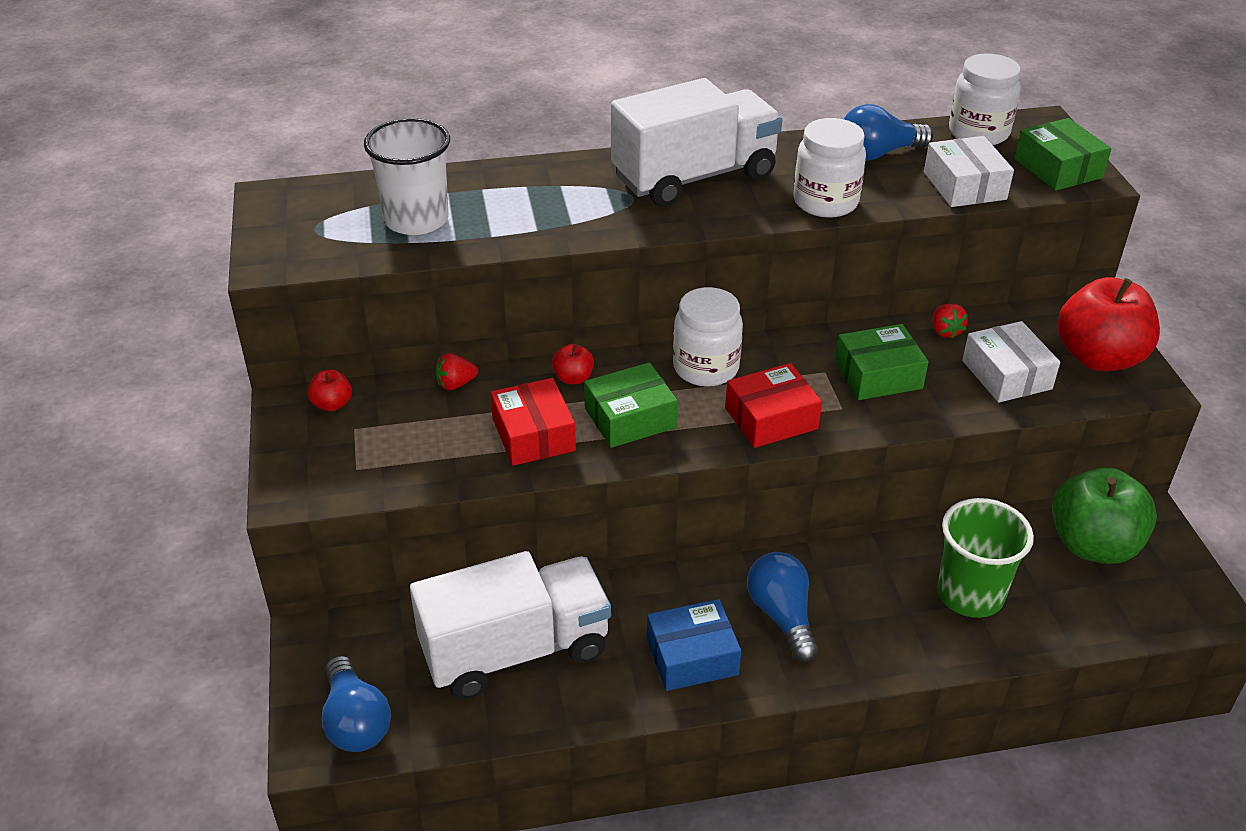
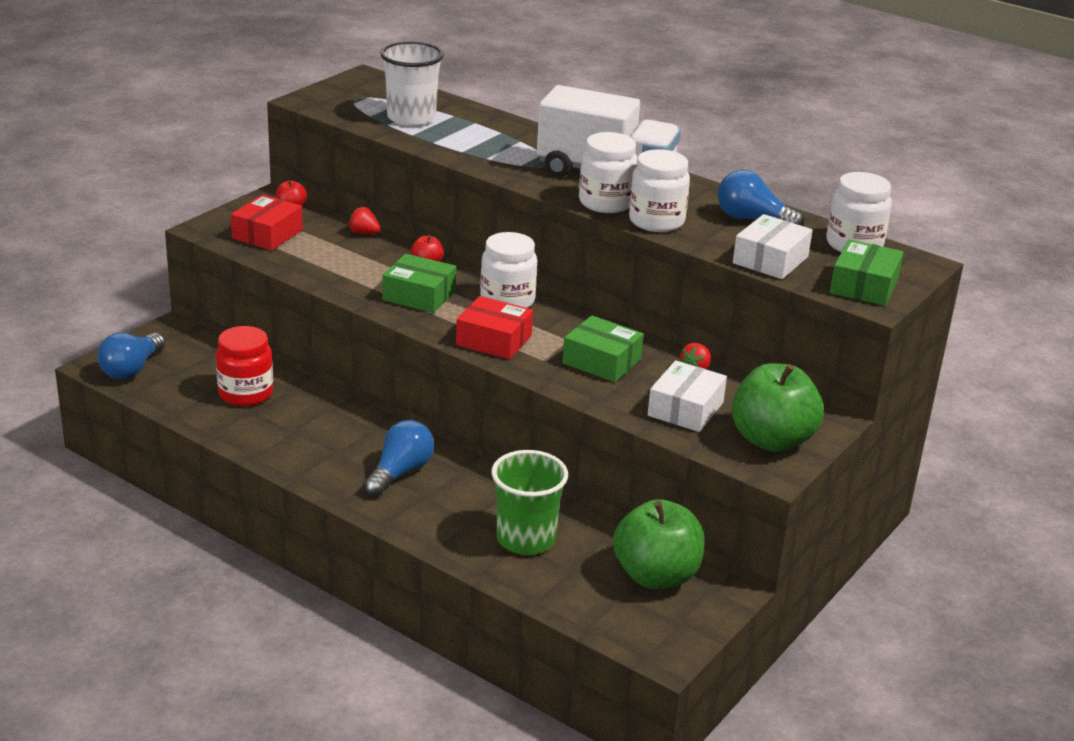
camera: 45 degrees right, 10 degrees down
(515, 650) = (246, 393): white truck -> red jar
(534, 435) = (357, 273): red box -> red box (267, 234)
(692, 656) = (321, 454): blue box -> none
(756, 208) = (606, 203): none -> white jar
(1098, 357) = (772, 440): red apple -> green apple

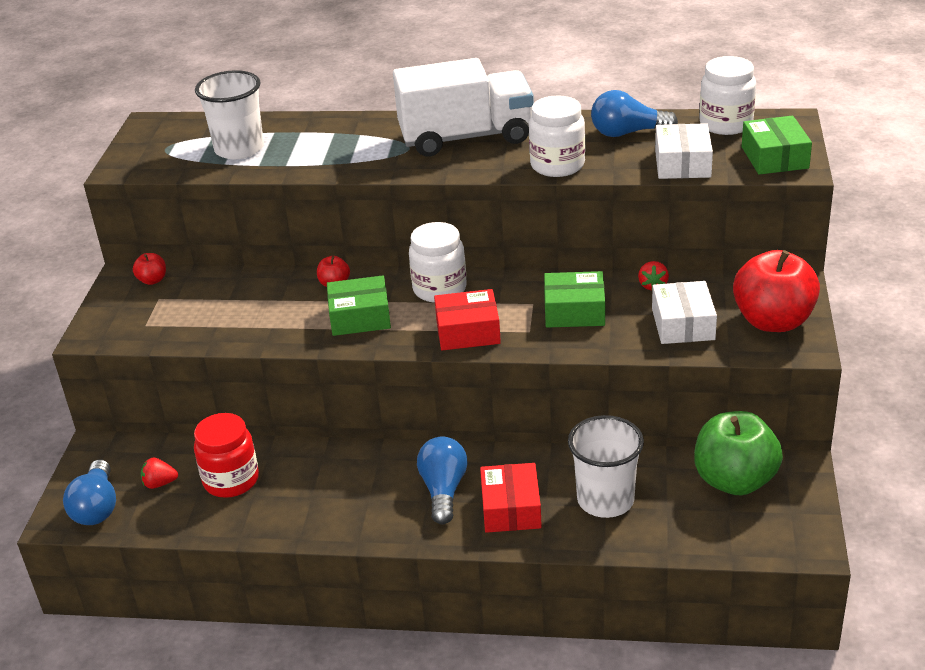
camera: 25 degrees left, 5 degrees up
(267, 234) = (158, 316): red box -> red box (511, 508)
(364, 233) = (246, 277): red strawberry -> red strawberry (160, 483)
(525, 539) = (605, 500): green cup -> white cup
(606, 203) = (498, 164): white jar -> none
(772, 440) = (773, 321): green apple -> red apple

